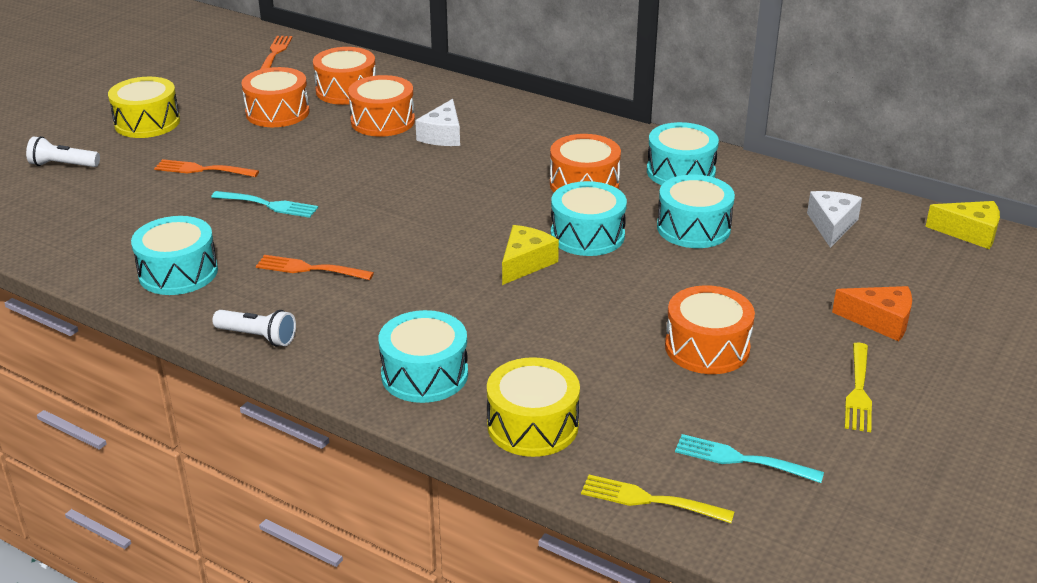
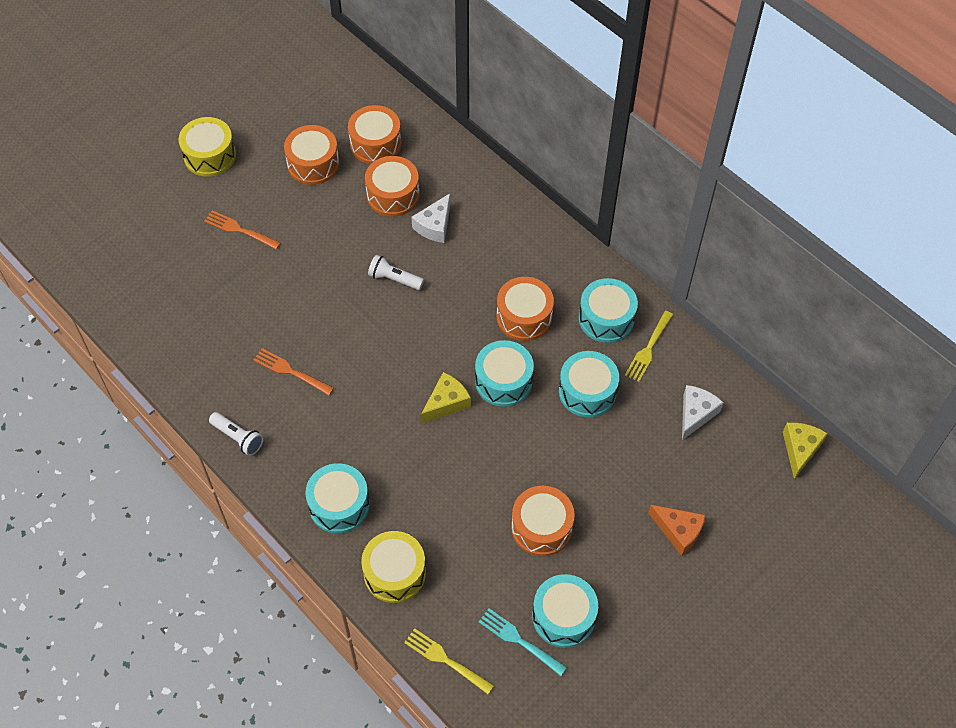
camera: 15 degrees right, 25 degrees up
(63, 165) = (138, 200): white flashlight -> white flashlight (394, 279)
(178, 272) = (198, 353): turquoise drum -> turquoise drum (563, 617)
(267, 205) = (278, 287): turquoise fork -> none
(275, 53) = (331, 74): orange fork -> none
(858, 390) = (628, 597): yellow fork -> yellow fork (648, 348)
(969, 233) = (800, 449): yellow cheese -> yellow cheese turned 105 degrees counterclockwise

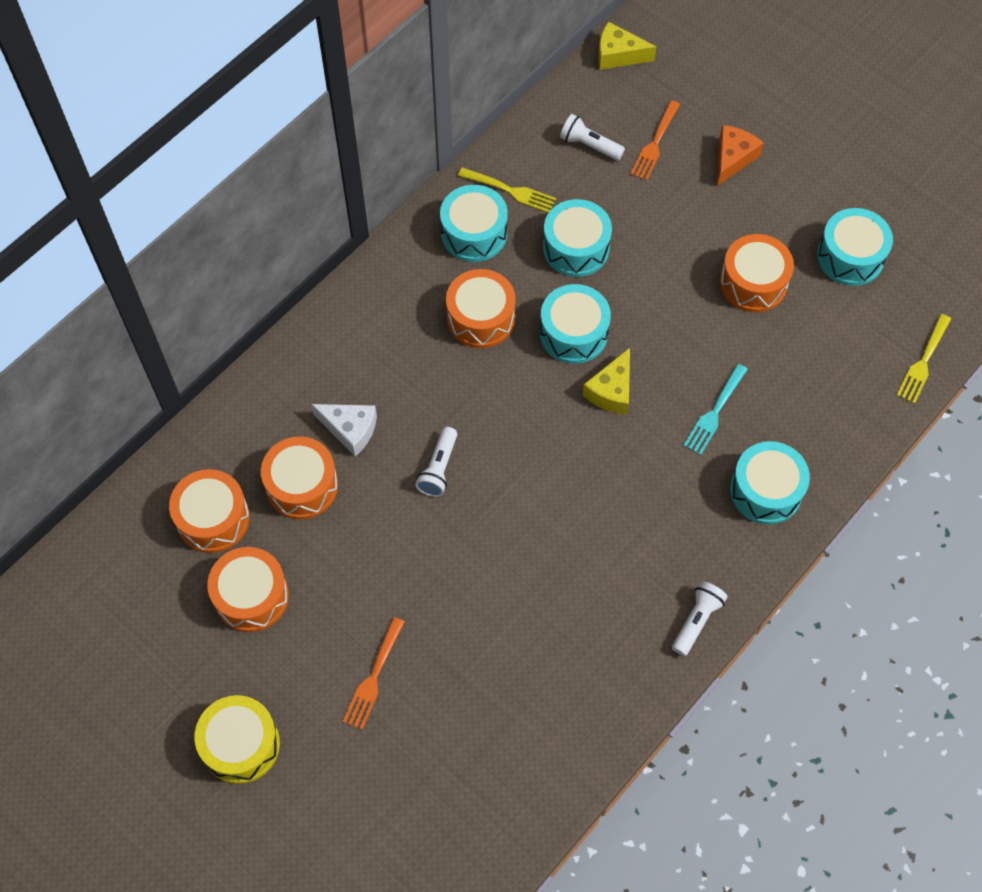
camera: 95 degrees left, 5 degrees up
(291, 371) = (592, 572): orange fork -> orange fork (655, 143)
(394, 573) = (837, 422): yellow drum -> none
(446, 402) = (611, 391): yellow cheese -> yellow cheese turned 105 degrees counterclockwise
(520, 641) = (885, 294): turquoise fork -> turquoise fork (715, 411)
(695, 414) = (589, 145): white cheese -> white flashlight

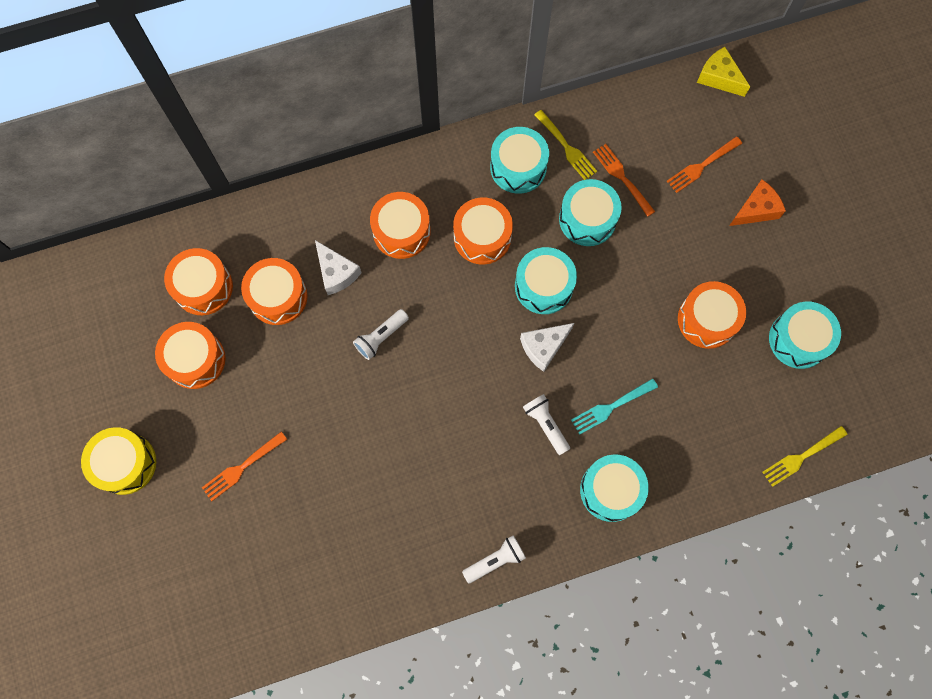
camera: 30 degrees right, 10 degrees up
(393, 354) = (401, 231): none -> orange drum
(585, 192) = (622, 178): none -> orange fork
(589, 145) = (649, 141): white flashlight -> white flashlight (546, 425)
(611, 391) = (544, 347): yellow cheese -> white cheese

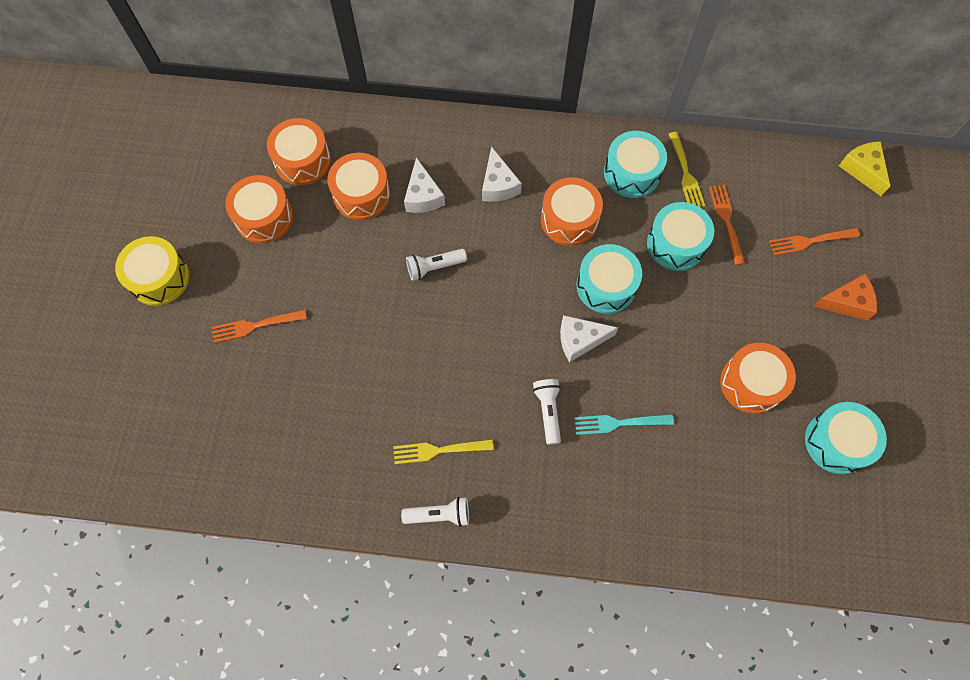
camera: 25 degrees right, 5 degrees down
(401, 231) = (498, 185): orange drum -> white cheese
(611, 490) = (582, 501): turquoise drum -> none
(802, 456) = (791, 557): yellow fork -> yellow fork (439, 450)

